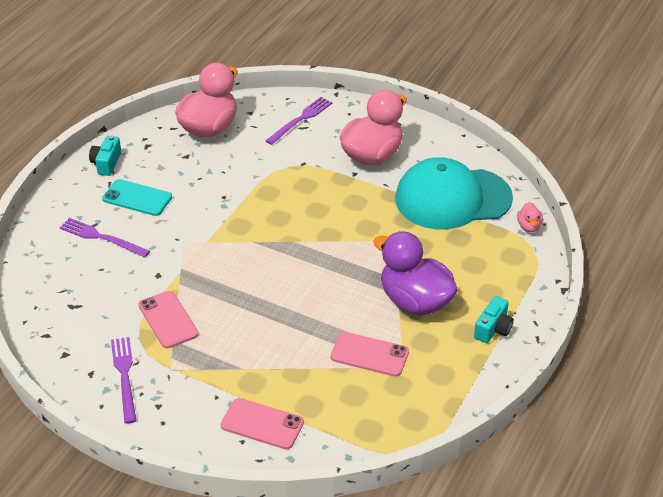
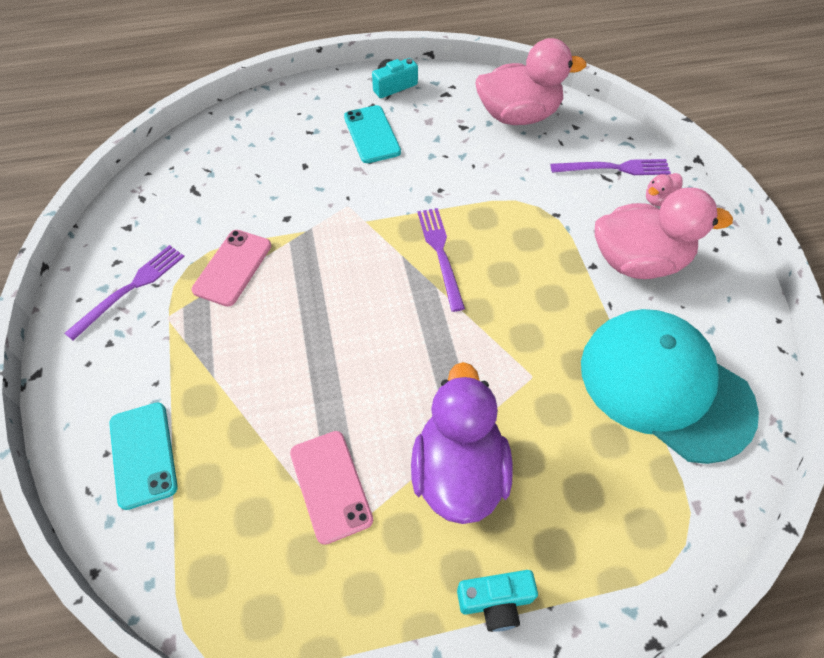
camera: 50 degrees right, 15 degrees up
(101, 238) = (297, 148): purple fork -> purple fork (440, 254)
(262, 424) = (143, 454): pink phone -> turquoise phone
(529, 226) = (717, 509): pink duck -> pink duck (659, 199)

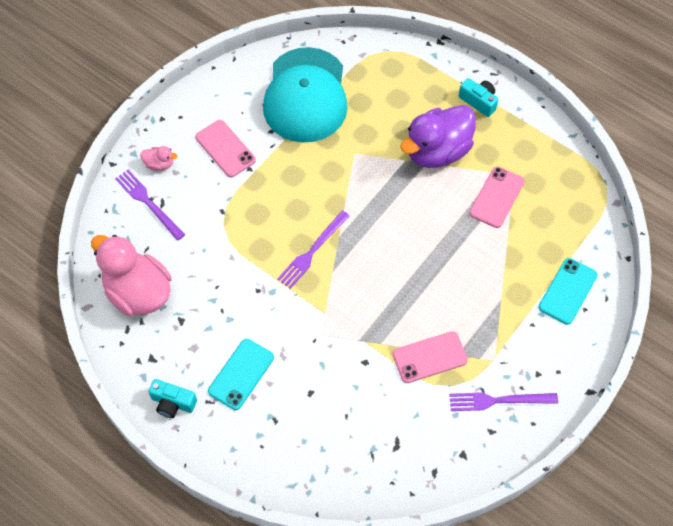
camera: 130 degrees left, 5 degrees up
(638, 261) = (225, 149): pink duck -> pink phone

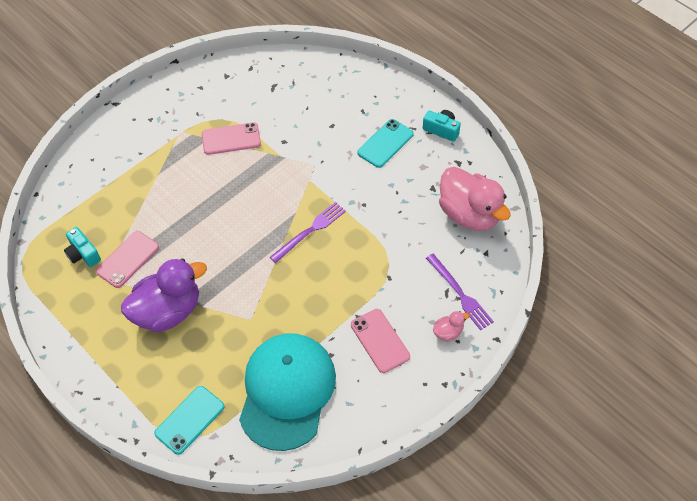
camera: 170 degrees left, 5 degrees down
(159, 164) = (448, 332): pink duck -> pink duck turned 135 degrees clockwise
(478, 101) = (107, 360): turquoise camera -> turquoise camera (83, 254)
(498, 400) = (187, 105): purple fork -> none
(567, 291) = (100, 174): turquoise phone -> turquoise phone (190, 420)

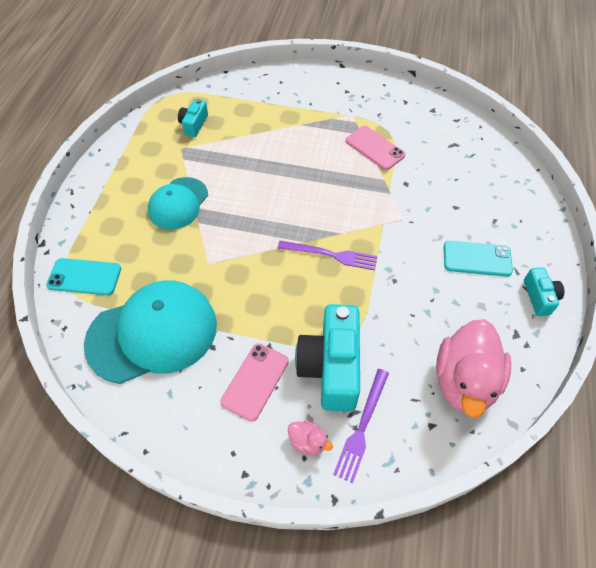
camera: 55 degrees right, 0 degrees up
(128, 259) = (208, 152): pink phone -> none
(168, 311) = (178, 203): purple duck -> turquoise cap
(403, 286) = (331, 367): none -> turquoise camera

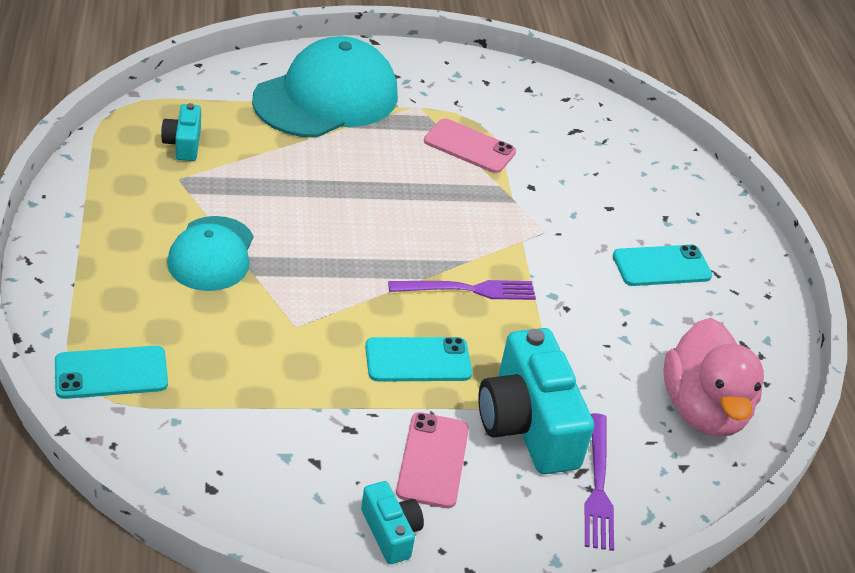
camera: 25 degrees left, 15 degrees down
(153, 333) = (256, 428): turquoise cap -> turquoise cap (326, 97)
(276, 302) = (418, 360): none -> turquoise phone
(308, 442) = (536, 516): pink duck -> none
(539, 297) = (755, 299): turquoise camera -> turquoise camera (390, 532)

